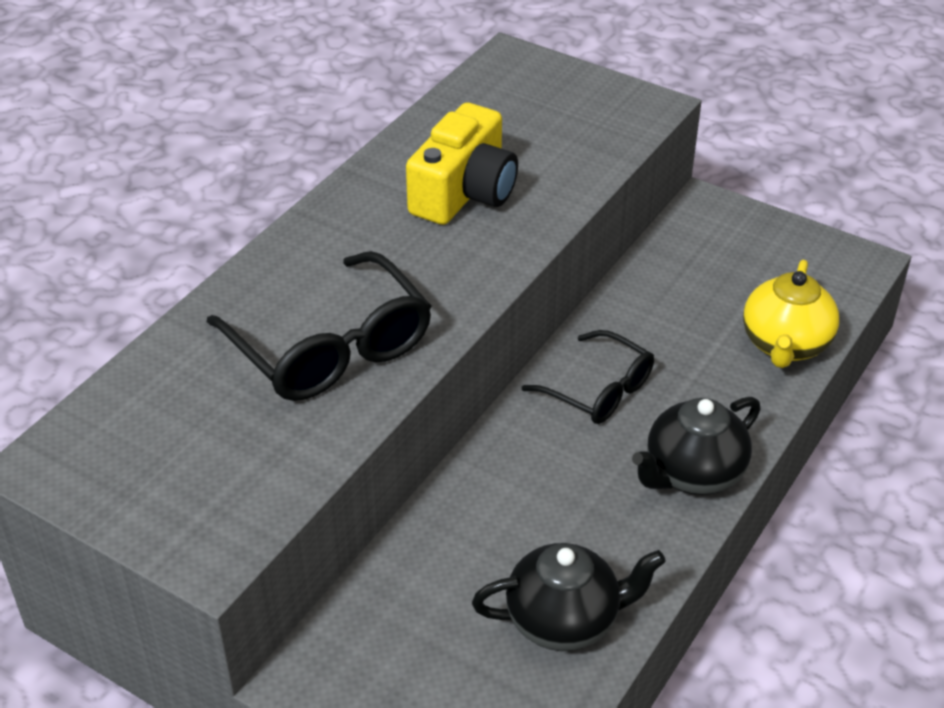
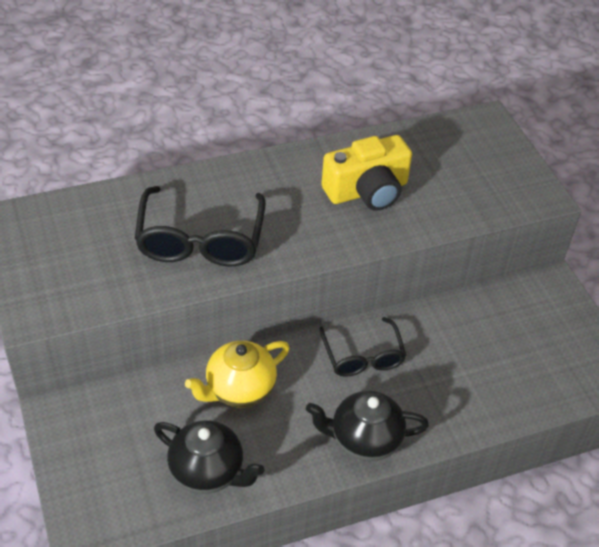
camera: 35 degrees right, 5 degrees up
(785, 345) = (505, 400): yellow teapot -> yellow teapot (239, 389)

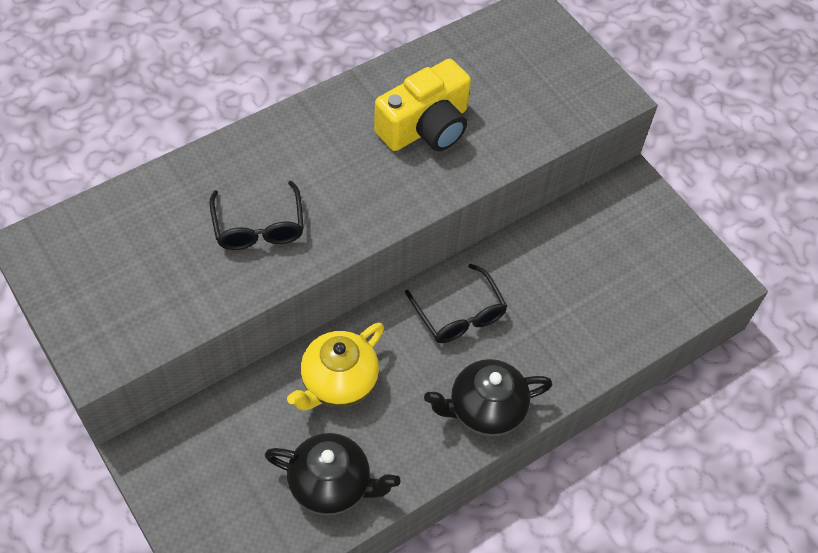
camera: 15 degrees left, 10 degrees up
(200, 240) = (258, 227): black glasses -> black glasses, size x0.63

